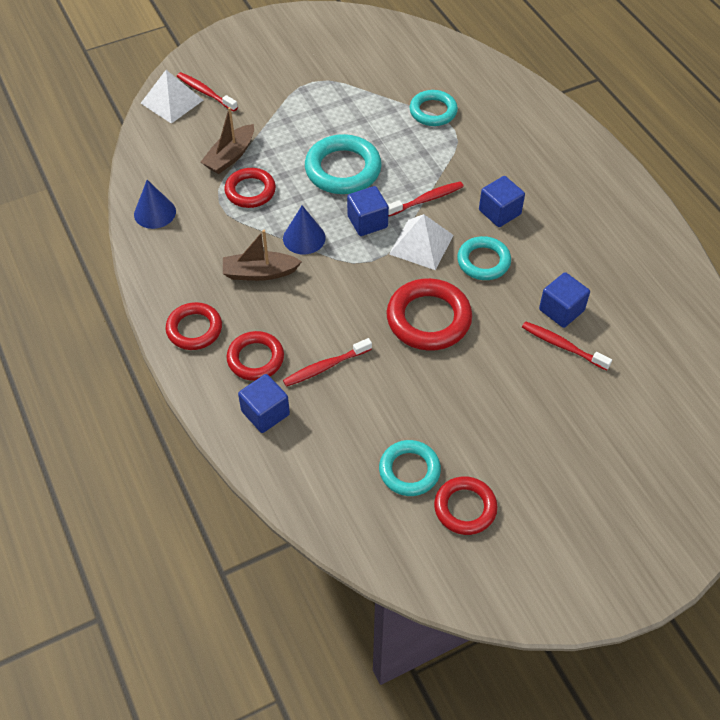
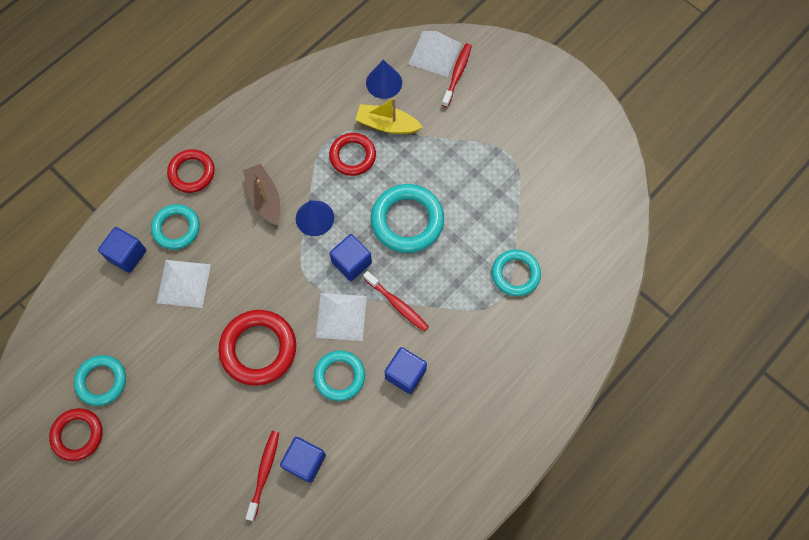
camera: 70 degrees right, 15 degrees up
(155, 212) = (301, 94): blue cone -> blue cone (384, 82)
(230, 156) = (387, 125): brown boat -> yellow boat
(255, 359) = (176, 228): red ring -> turquoise ring
(325, 367) = (183, 283): red toothbrush -> white pyramid

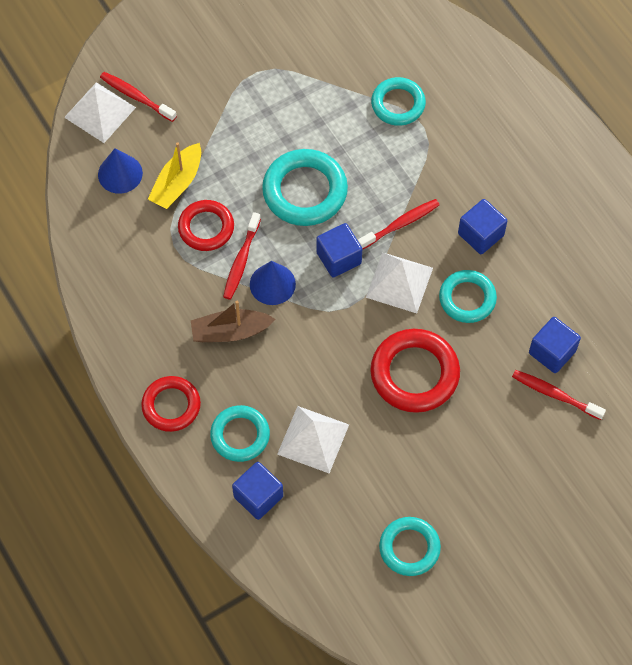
camera: 75 degrees left, 5 degrees down
(78, 435) = (467, 583): red ring -> none
(329, 189) = (241, 261): none -> red toothbrush

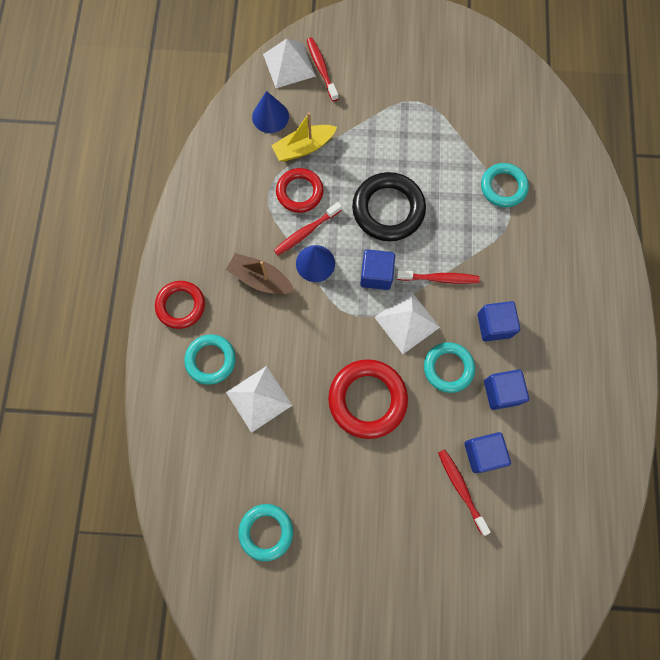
camera: 35 degrees right, 10 degrees up
(258, 496) = (189, 414): blue cube -> blue cube (501, 392)
(305, 191) = (388, 209): turquoise ring -> black ring

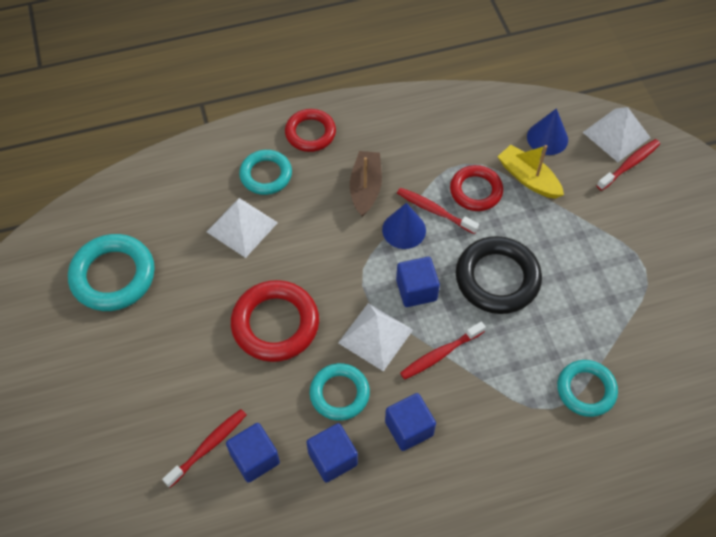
camera: 70 degrees right, 15 degrees down
(266, 531) = (113, 276): turquoise ring -> turquoise ring, size x1.53
(439, 278) = (440, 354): red toothbrush -> red toothbrush turned 75 degrees clockwise

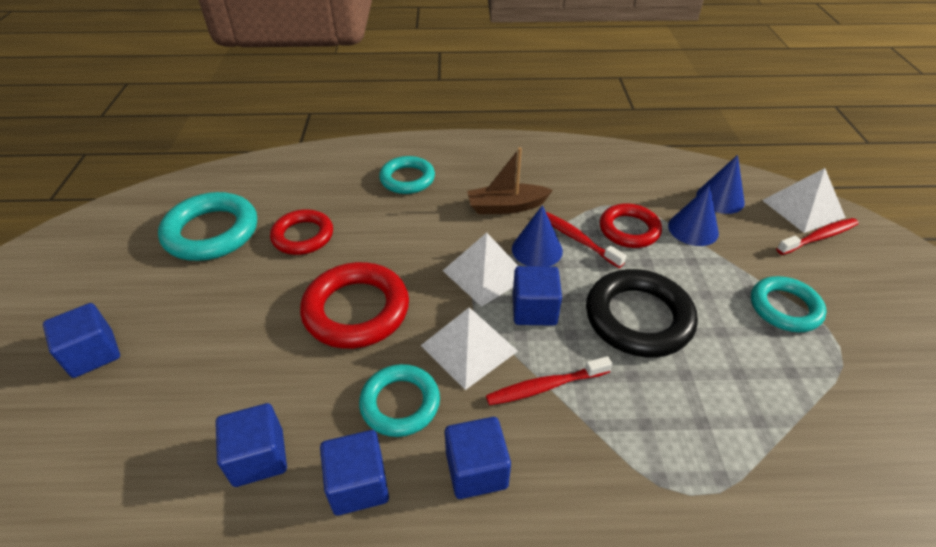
camera: 15 degrees right, 15 degrees down
(82, 413) = (93, 354): none -> blue cube
(208, 446) = (210, 427): red toothbrush -> none
(242, 227) = (363, 216): white pyramid -> white pyramid (485, 274)
(310, 133) = (465, 155): red ring -> red ring (303, 236)
(366, 188) = (506, 206): brown boat -> brown boat turned 120 degrees counterclockwise
(528, 178) = (693, 229): yellow boat -> blue cone
(586, 390) = (746, 481): turquoise ring -> turquoise ring (784, 308)

